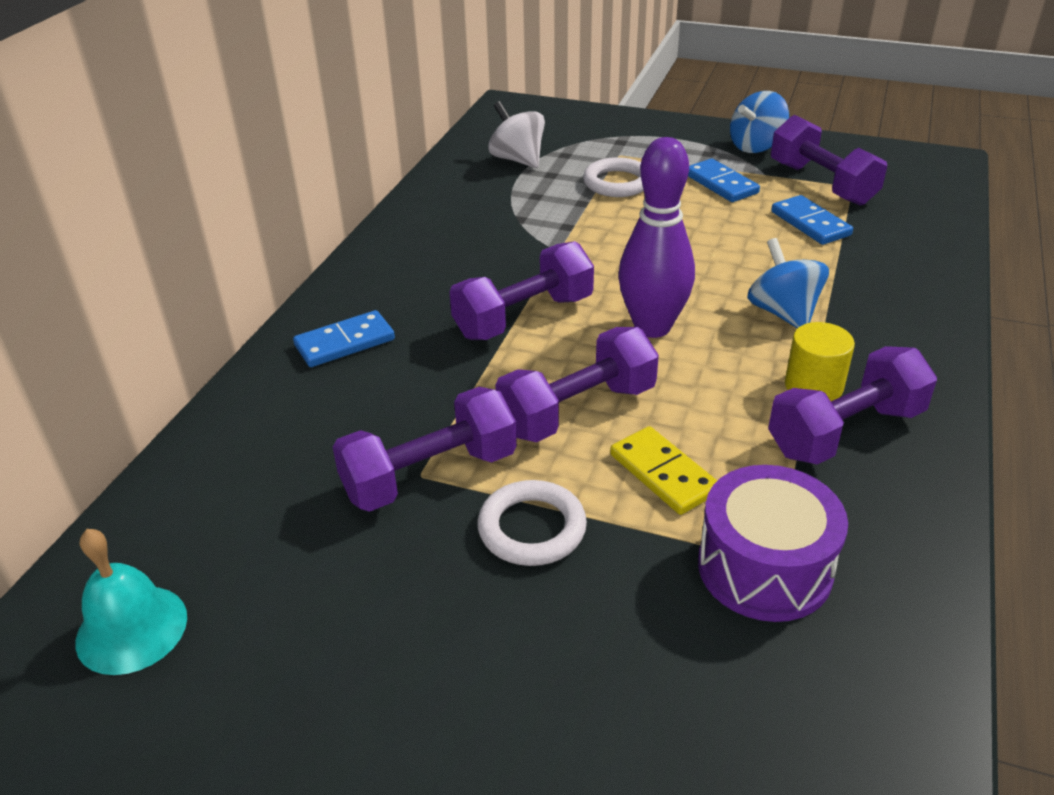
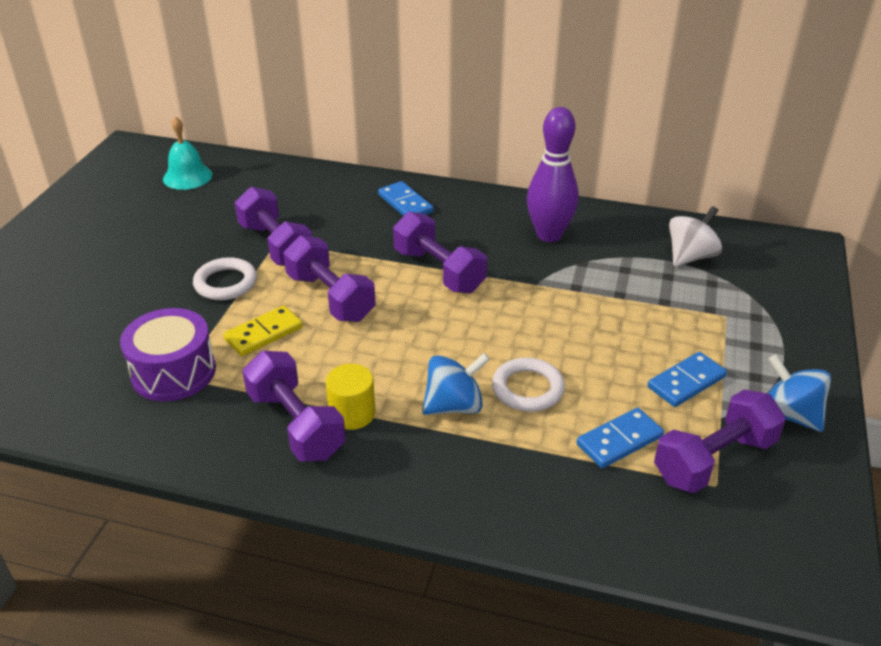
camera: 85 degrees right, 0 degrees up
(617, 183) = (665, 314): white ring -> white ring (527, 389)
(652, 327) = (429, 332): purple bowling pin -> purple bowling pin (549, 235)

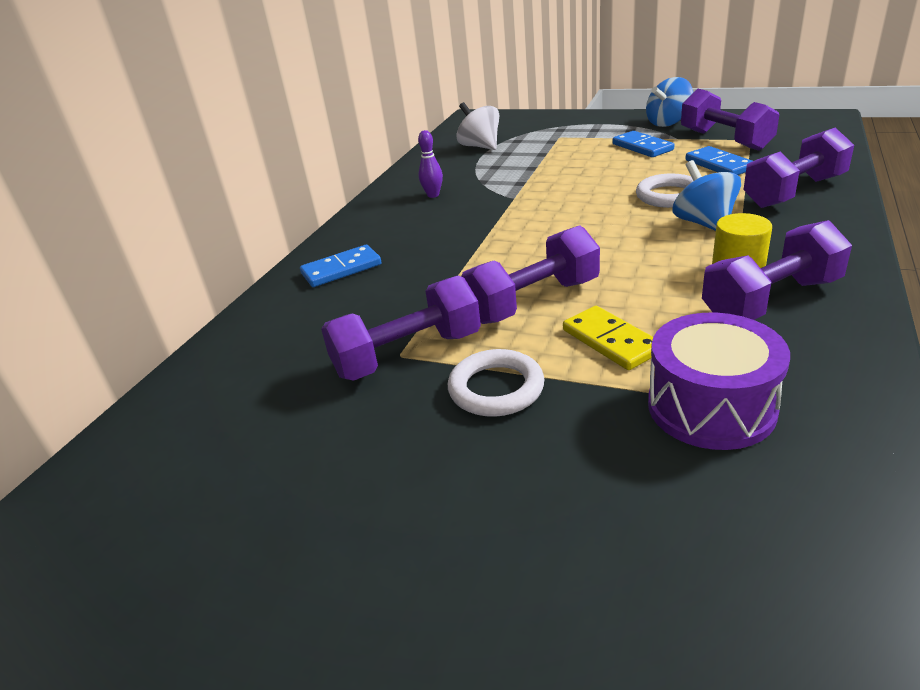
camera: 80 degrees left, 5 degrees down
(187, 176) = (144, 484): turquoise bell -> none
(439, 271) = (486, 242): purple dumbbell -> purple dumbbell (794, 192)
(549, 235) = (433, 195): purple bowling pin -> purple bowling pin, size x0.47

